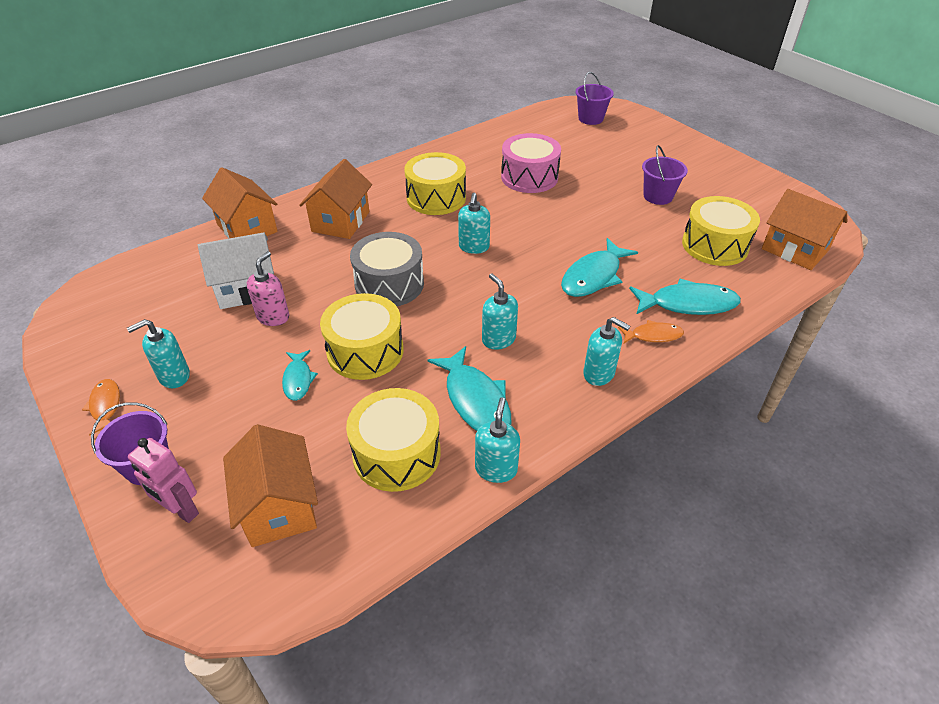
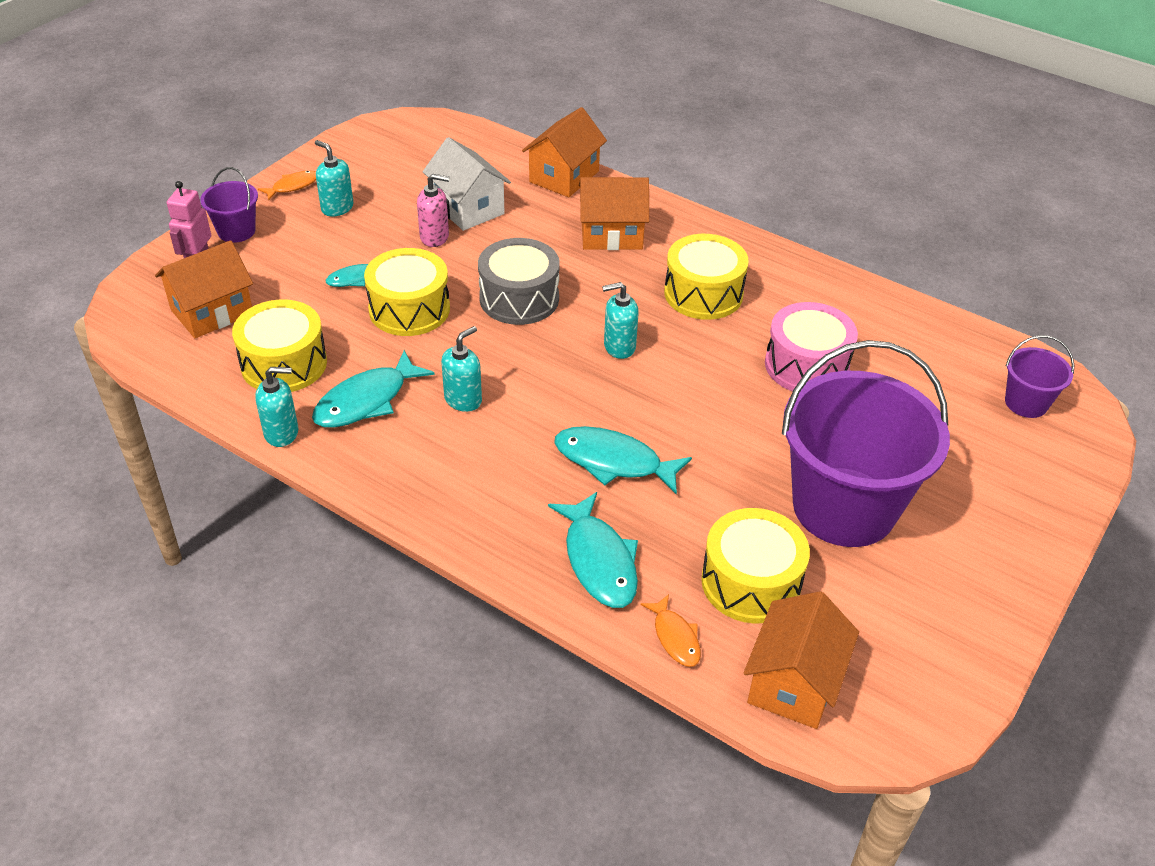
camera: 70 degrees right, 0 degrees up
(599, 374) = (437, 490): turquoise soap dispenser -> none
(653, 335) = (522, 531): orange fish -> orange fish (675, 637)
(658, 196) = (844, 507): purple bucket -> purple bucket, size x2.25

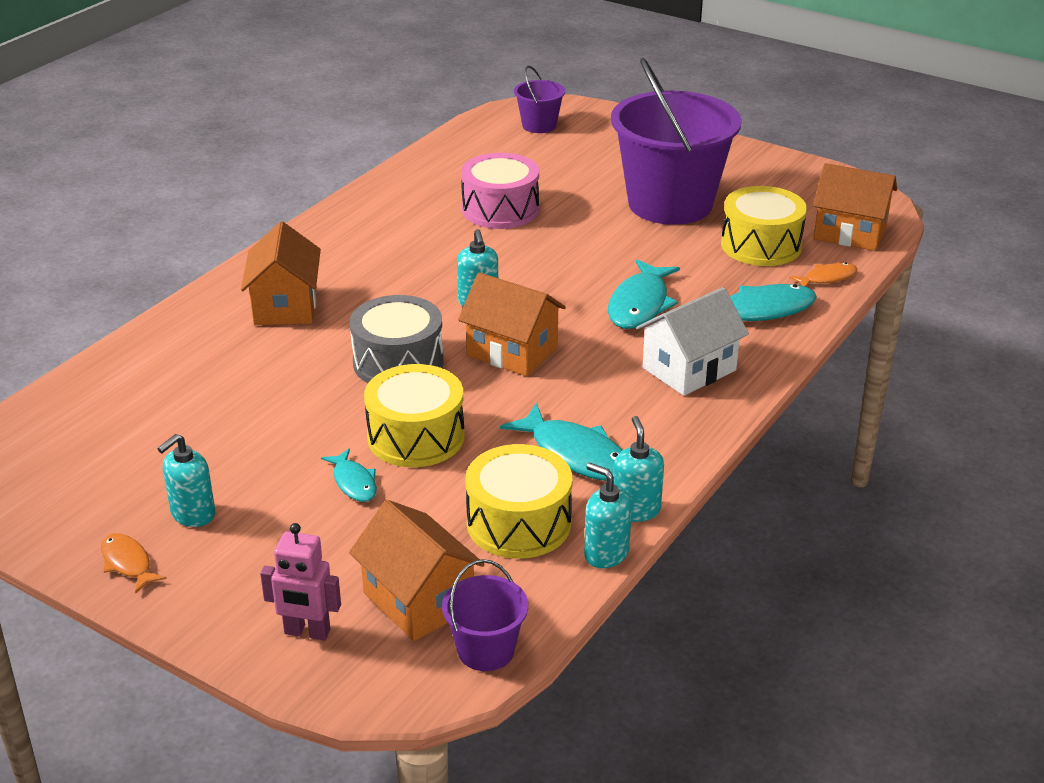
camera: 90 degrees left, 10 degrees down
(236, 231) = (233, 605): purple bucket -> purple bucket (486, 650)
(435, 237) = (274, 427): pink soap dispenser -> none
(463, 399) = (566, 391): turquoise soap dispenser -> turquoise soap dispenser (606, 553)
(468, 208) = (215, 405): white house -> white house (689, 369)
(564, 176) = (161, 338): orange house -> orange house (512, 351)
(703, 293) = (394, 255): yellow drum -> none

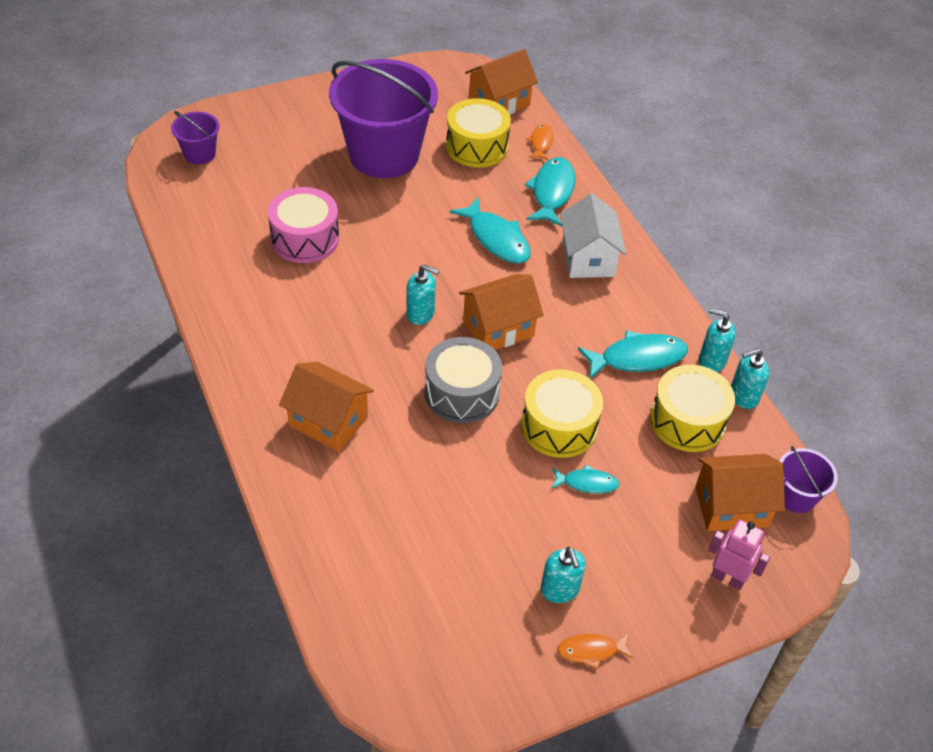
camera: 60 degrees left, 15 degrees up
(307, 632) = (727, 578): pink robot -> pink robot turned 105 degrees counterclockwise

